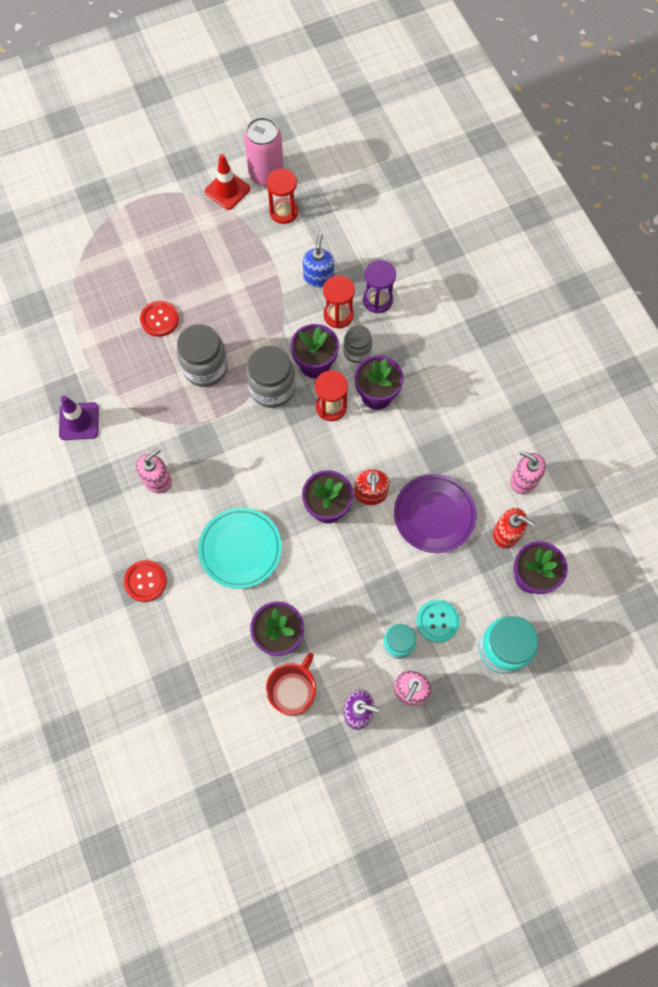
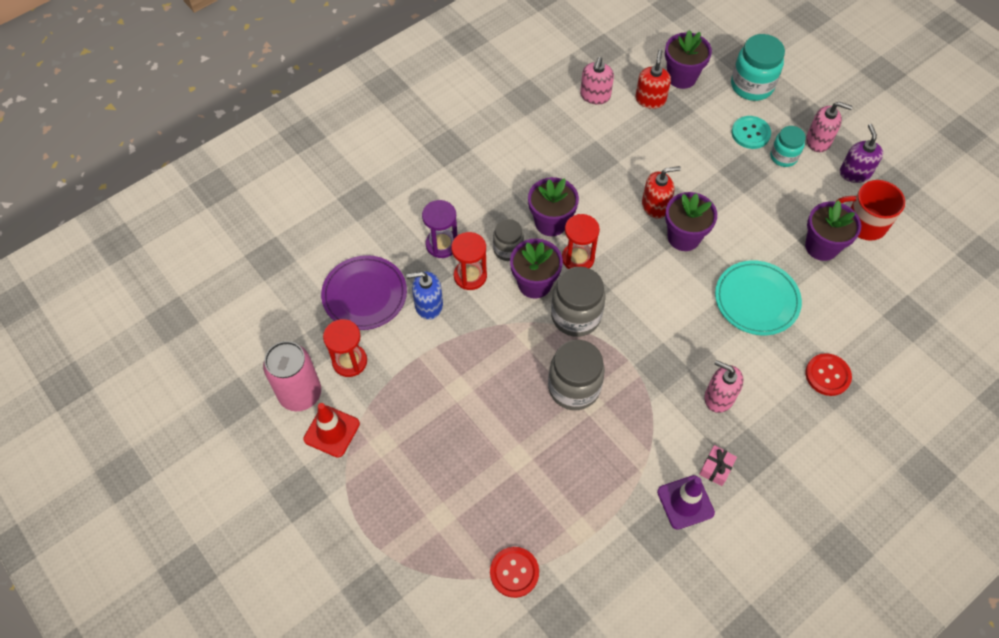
camera: 105 degrees left, 10 degrees down
(97, 454) = (716, 468): none -> pink gift
(159, 319) = (529, 455): red button -> red button (514, 572)
(434, 514) = (655, 153): purple plate -> purple plate (364, 295)

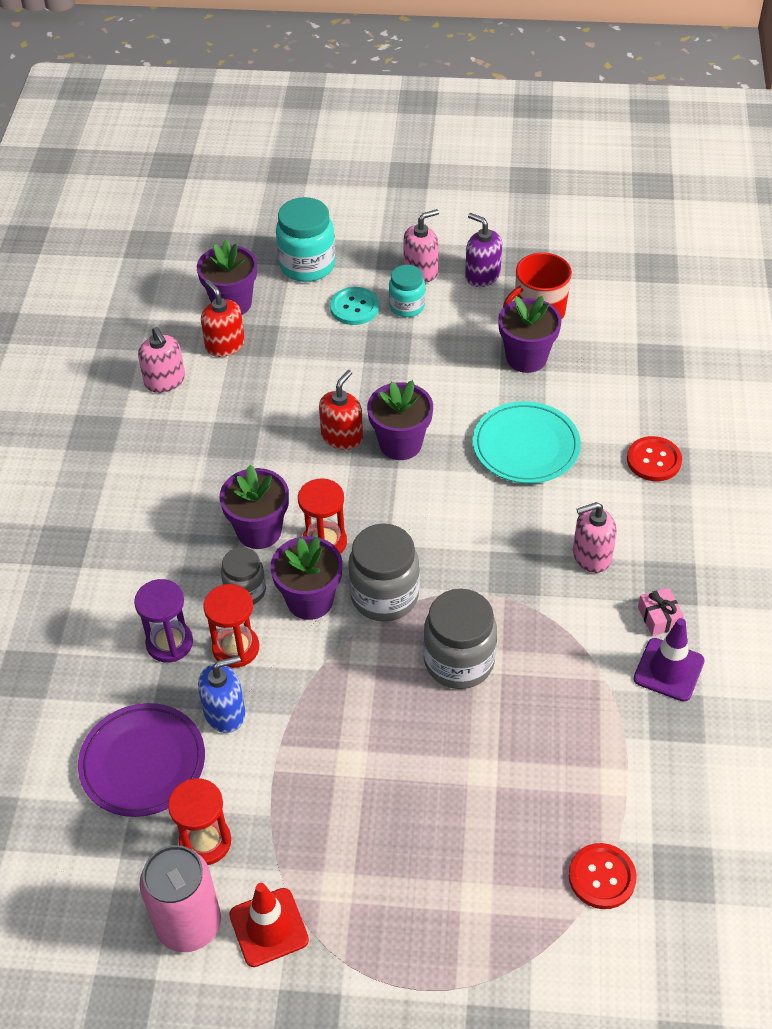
camera: 45 degrees left, 10 degrees down
(428, 305) = (225, 713): blue soap dispenser -> blue soap dispenser turned 150 degrees counterclockwise

